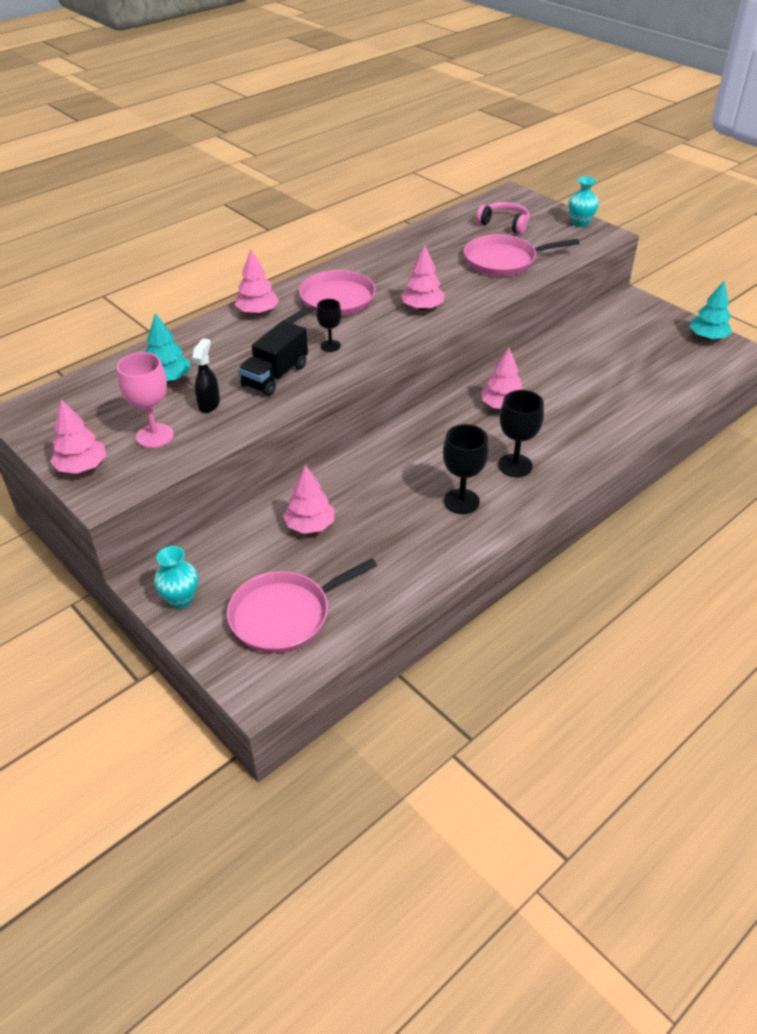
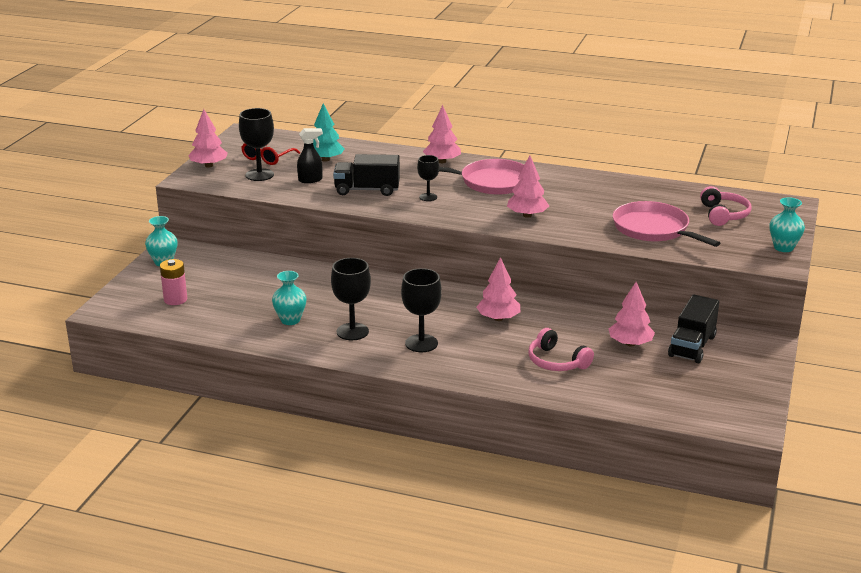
camera: 60 degrees right, 15 degrees down
(114, 417) = (267, 158): none -> red glasses
(155, 436) = (259, 175): pink goblet -> black goblet
(285, 615) = (175, 299): pink pan -> pink battery
(310, 525) = (271, 282): pink tree -> pink tree (630, 344)
(405, 537) = (290, 320): none -> turquoise vase
(597, 403) = (556, 362): none -> pink headphones
(614, 331) = (692, 346): none -> black truck
(707, 337) = (752, 400): turquoise tree -> none

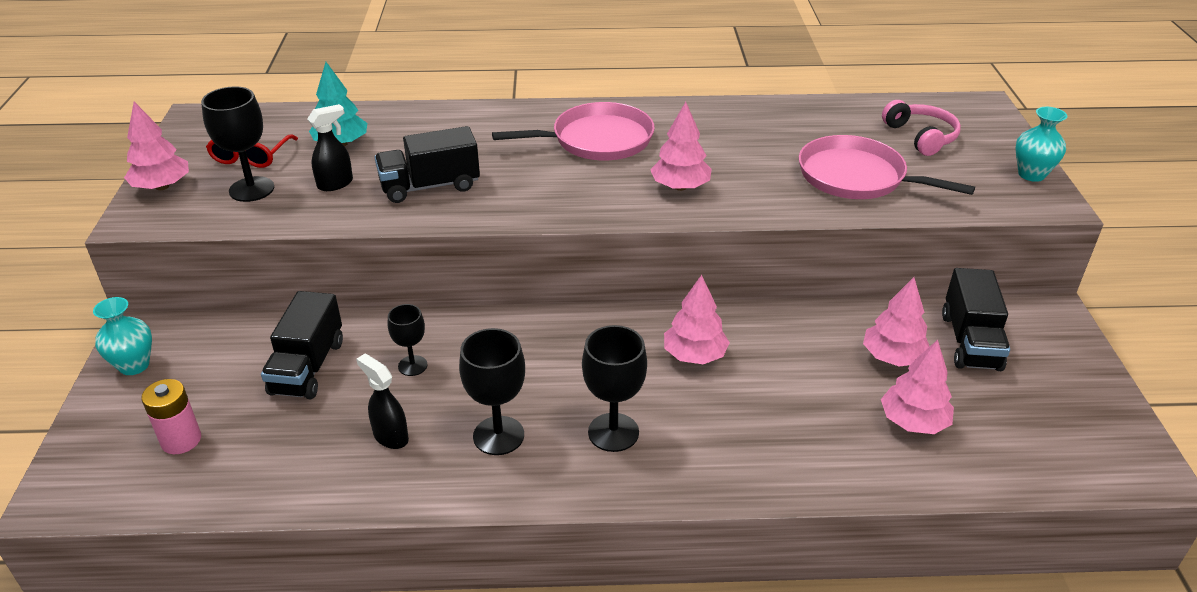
camera: 20 degrees left, 10 degrees up
(259, 281) = (307, 367): none -> black truck
(290, 320) = (390, 436): turquoise vase -> black spray bottle
(428, 197) = (525, 182): black goblet -> black goblet (412, 365)
(442, 161) = (510, 118): pink tree -> pink tree (913, 422)
(556, 362) = (821, 417): pink headphones -> none

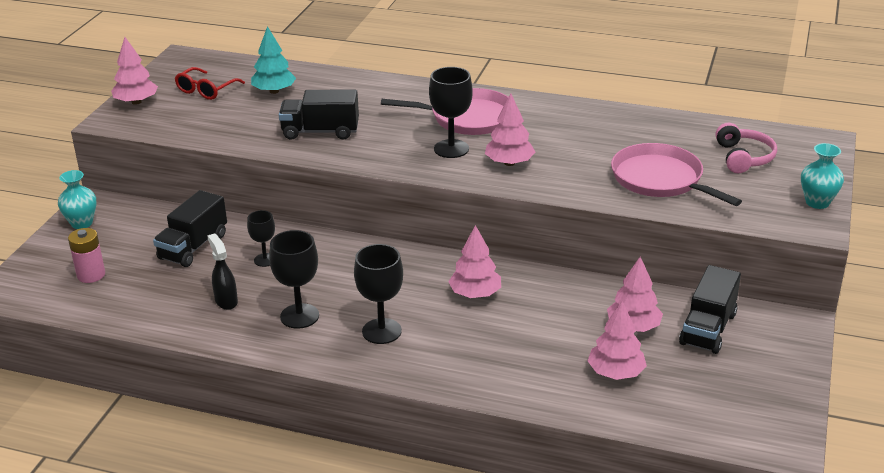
camera: 20 degrees right, 5 degrees down
(251, 189) = (195, 113): black goblet -> black goblet (451, 149)
(336, 184) = (254, 119): black spray bottle -> none

